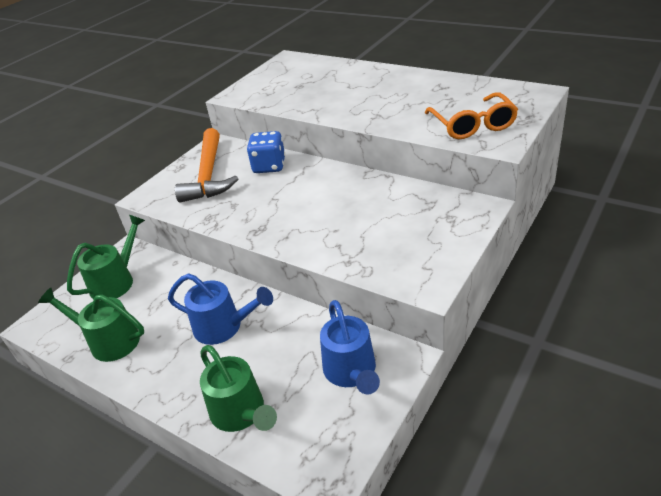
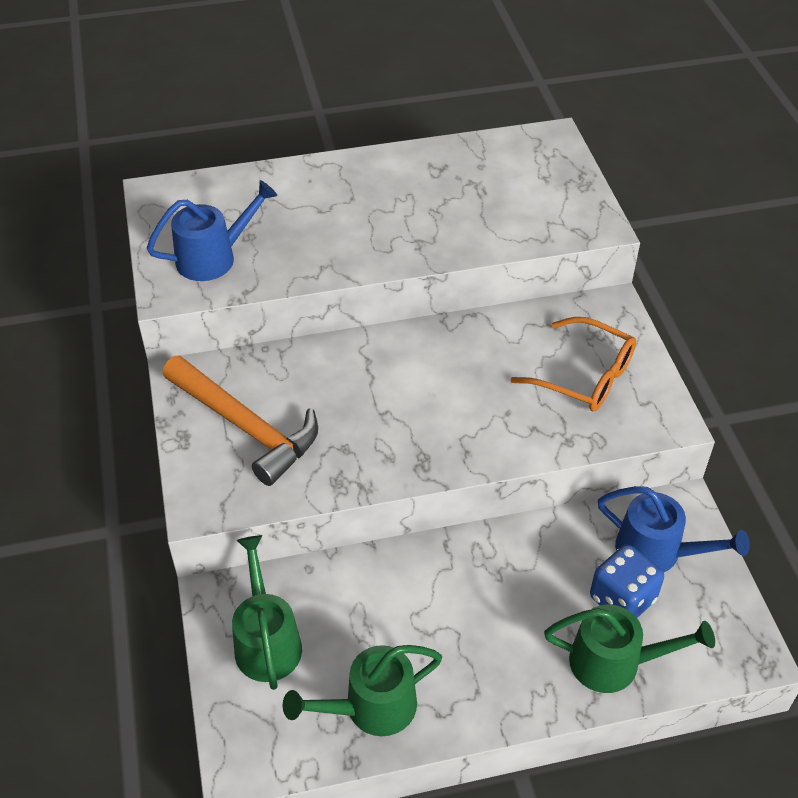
camera: 50 degrees left, 10 degrees up
(224, 327) = (480, 598): blue watering can -> blue watering can (214, 257)
(269, 166) = (312, 372): blue dice -> blue dice (622, 599)
(473, 125) = (542, 212): orange glasses -> orange glasses (586, 376)

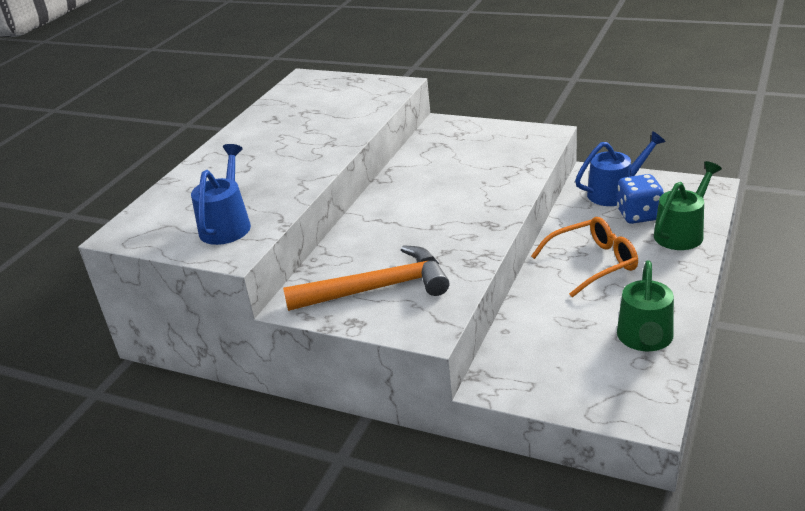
camera: 50 degrees left, 15 degrees down
(266, 640) = (550, 371): green watering can -> none
(586, 376) = (485, 148): orange glasses -> orange glasses (594, 263)

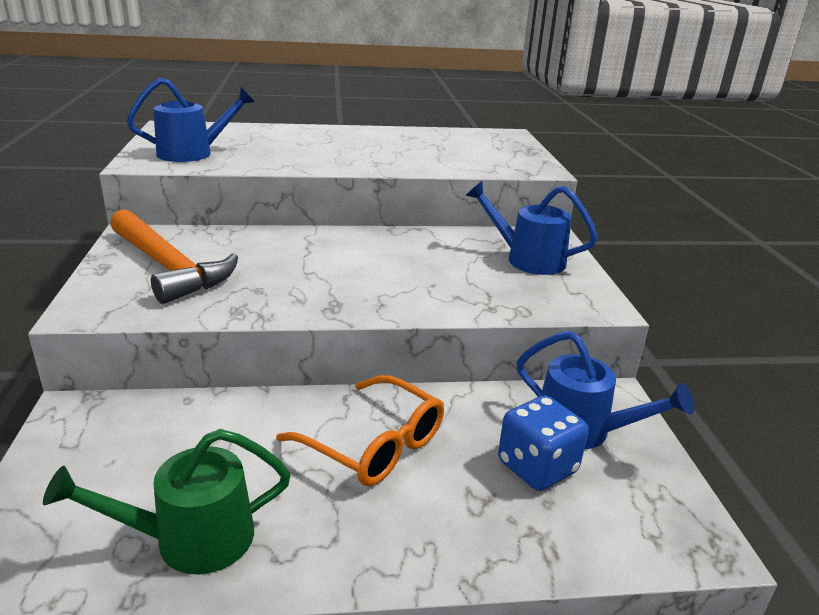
camera: 55 degrees right, 5 degrees down
(471, 140) = (527, 259): none -> blue watering can
(682, 232) = (521, 530): green watering can -> none

